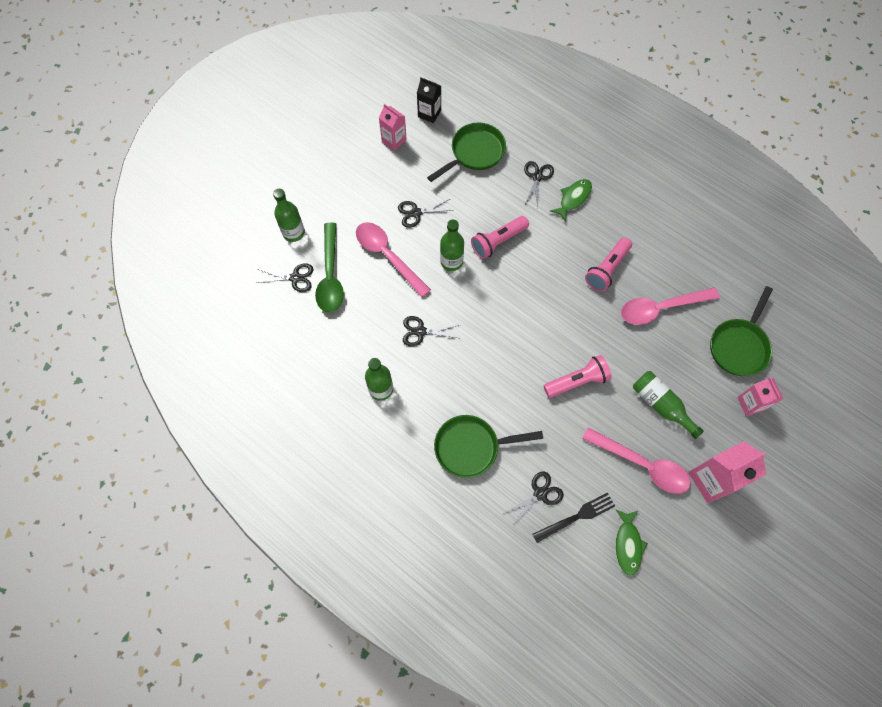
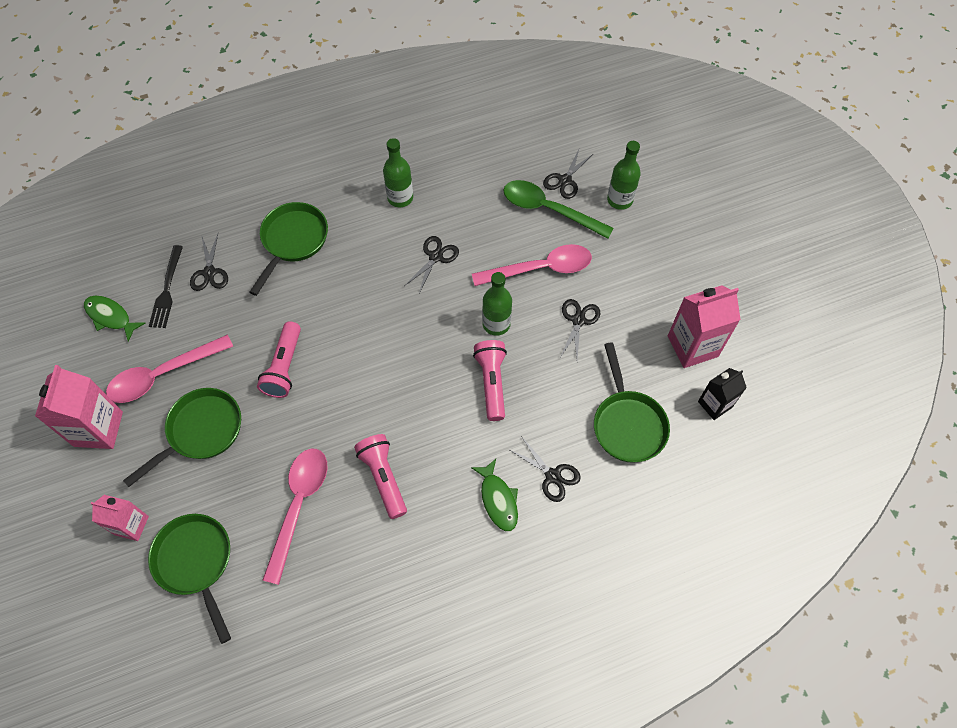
camera: 120 degrees right, 5 degrees down
(394, 140) = (692, 346): pink carton -> pink carton, size x1.61
(661, 405) = (201, 431): green bottle -> green pan

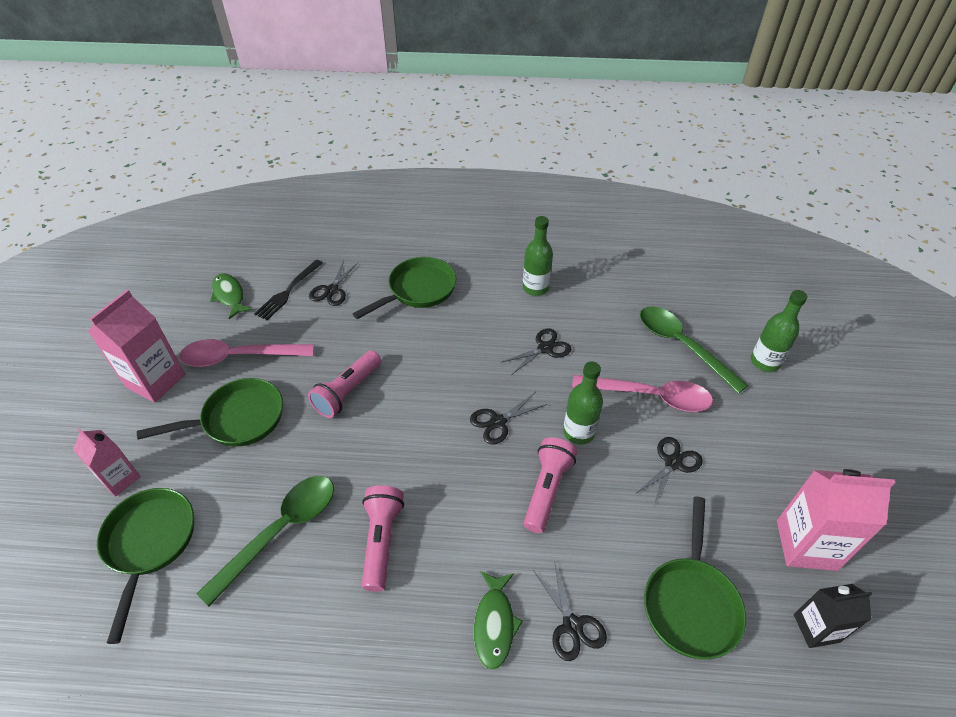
camera: 25 degrees right, 15 degrees down
(299, 505) = (281, 531): pink spoon -> green spoon
(565, 180) = (710, 325): black scissors -> black scissors (498, 422)

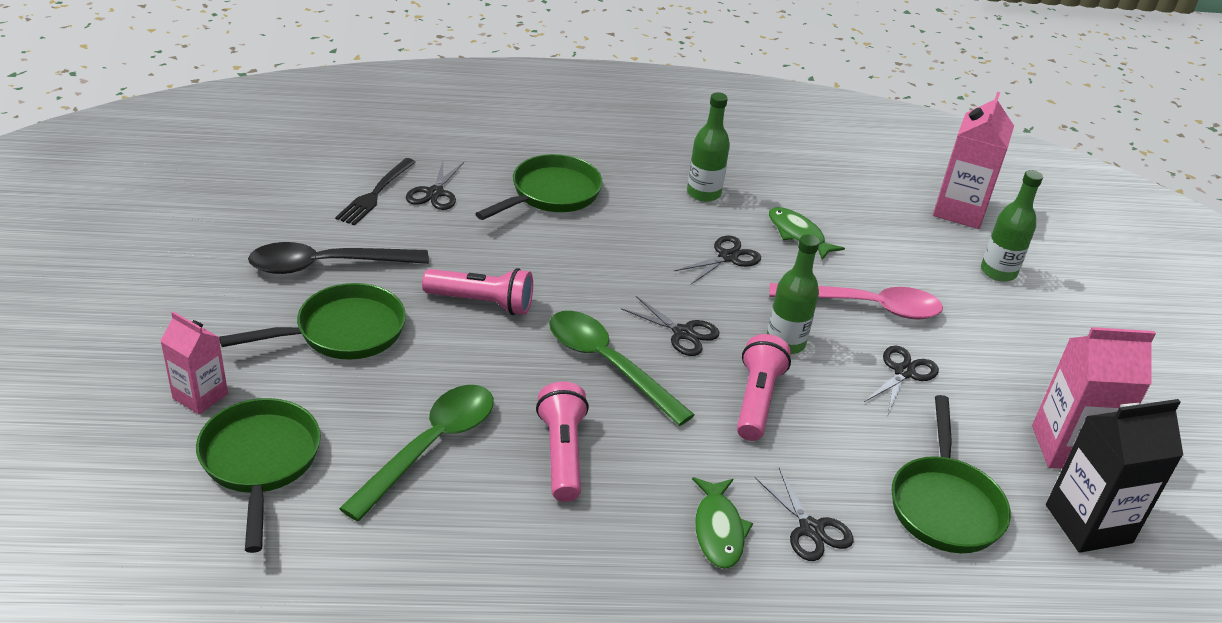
camera: 10 degrees left, 10 degrees down
(155, 381) = (218, 291): pink carton -> pink carton (959, 211)
(229, 296) = (295, 198): green fish -> green fish (798, 234)
(238, 357) = (326, 265): pink spoon -> black spoon
(347, 392) = (482, 303): pink flashlight -> pink flashlight turned 105 degrees counterclockwise
(498, 422) = (683, 333): black scissors -> black scissors turned 105 degrees counterclockwise
(681, 345) = (896, 255): green spoon -> green spoon (607, 364)
(816, 628) = (1088, 524): black carton -> black carton, size x1.61

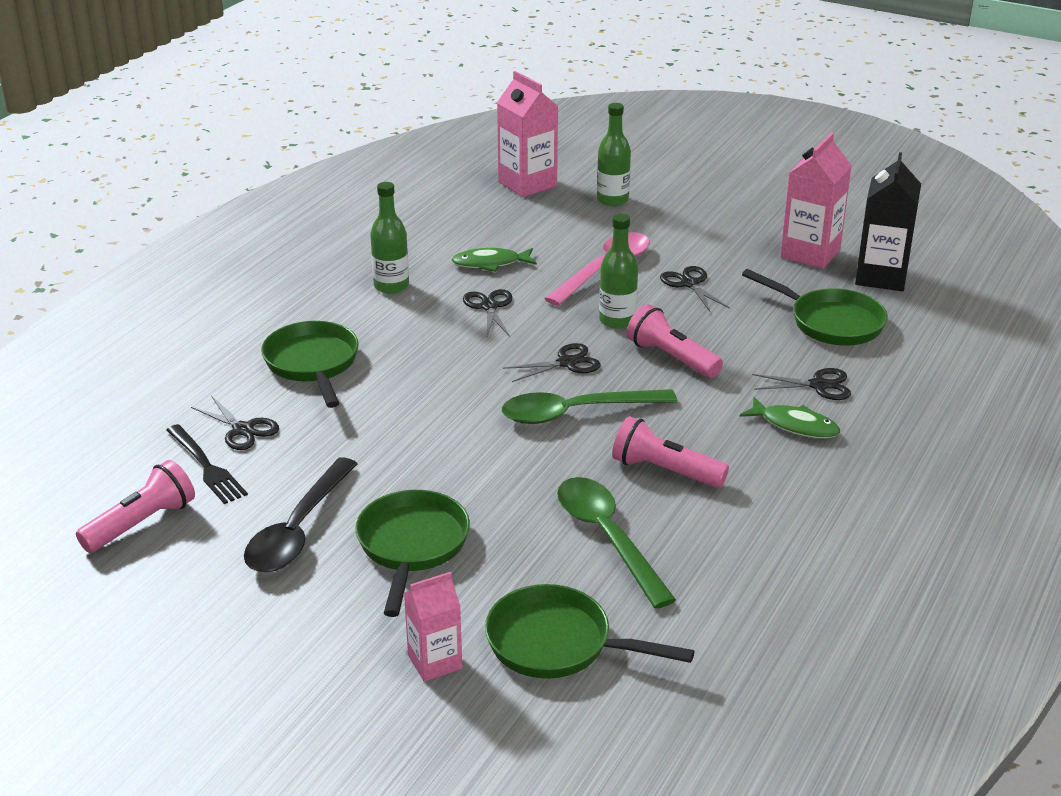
camera: 55 degrees left, 5 degrees down
(482, 303) = (439, 452): pink flashlight -> pink flashlight (142, 523)

